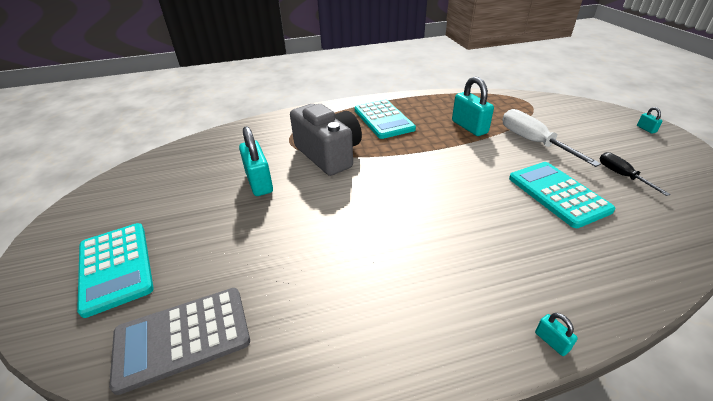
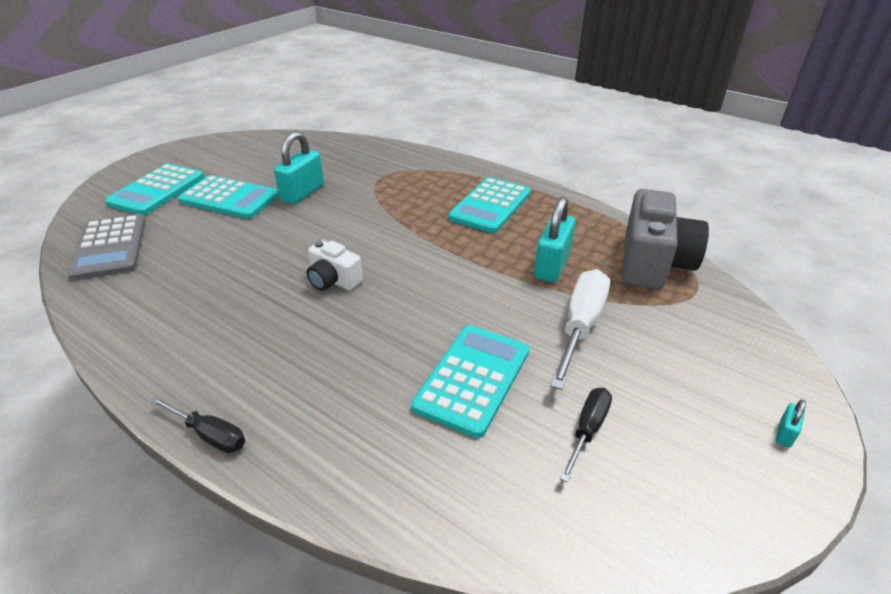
camera: 50 degrees right, 0 degrees up
(182, 337) = (110, 247): grey calculator -> grey calculator turned 135 degrees counterclockwise
(208, 224) = (229, 198): none -> turquoise calculator
(329, 154) = (383, 205): grey camera -> grey camera (653, 263)
(402, 210) = (333, 280): none -> white camera
(551, 341) = (209, 434): turquoise padlock -> black screwdriver

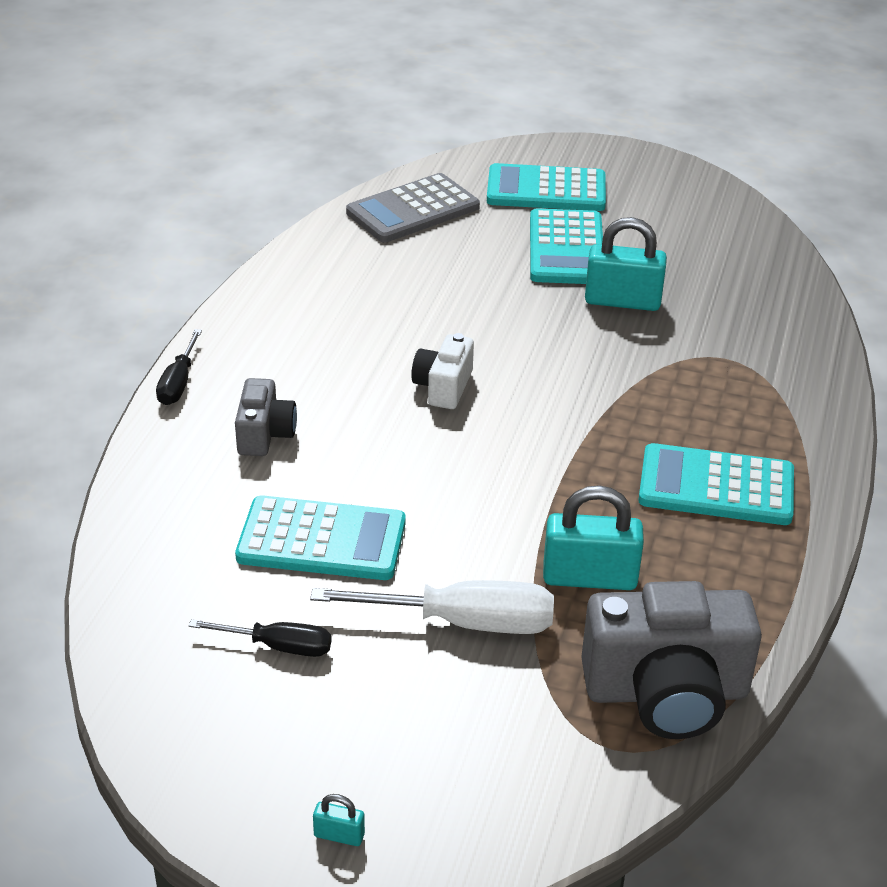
camera: 70 degrees right, 0 degrees up
(325, 387) = (265, 434): none -> grey camera

